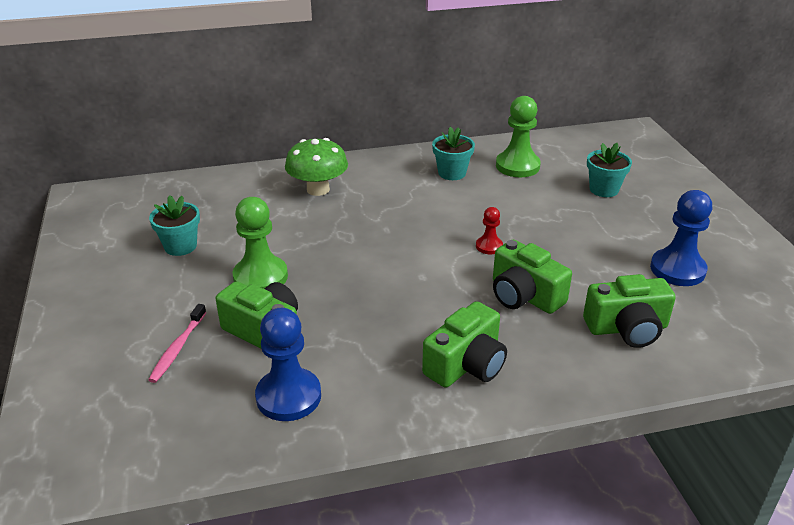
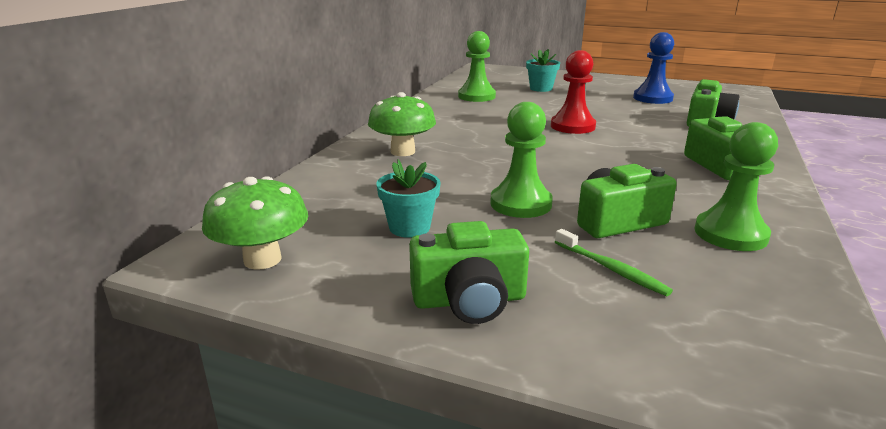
camera: 55 degrees left, 10 degrees down
(100, 216) = (262, 259): none -> green mushroom
(178, 348) = (611, 269): pink toothbrush -> green toothbrush
(288, 396) = (730, 234): blue pawn -> green pawn
(452, 173) = (455, 111): turquoise flower pot -> none
(489, 246) = (572, 126): red pawn -> red pawn, size x1.91
(524, 296) = (647, 133): green camera -> green camera (469, 300)

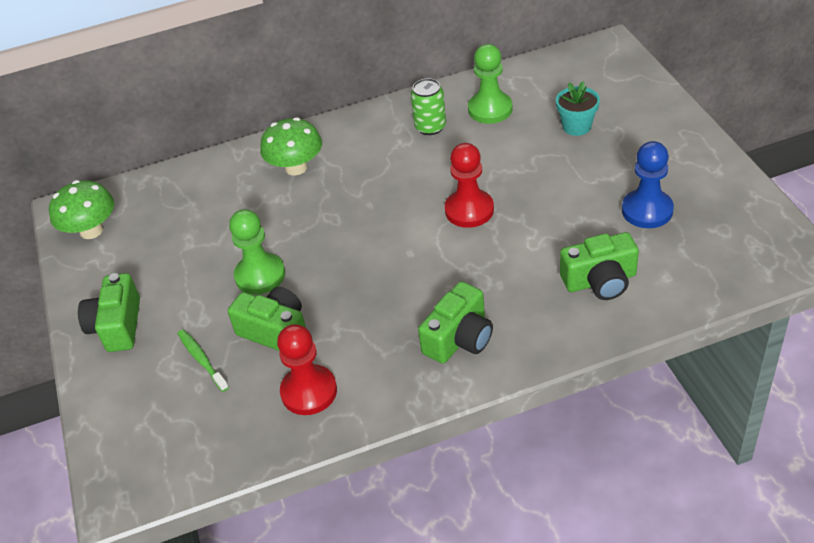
camera: 55 degrees right, 20 degrees up
(409, 227) = (177, 253): turquoise flower pot -> none
(457, 110) = (430, 127): none -> green can
(469, 300) = (117, 326): green camera -> green camera turned 45 degrees clockwise
(611, 269) = (202, 360): green toothbrush -> green toothbrush turned 135 degrees clockwise
(730, 234) = (309, 391): green pawn -> red pawn

